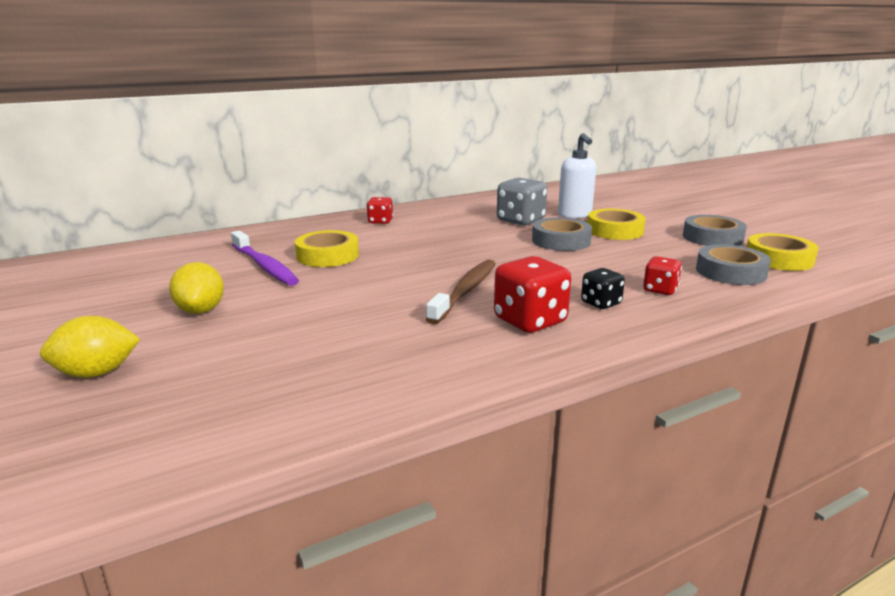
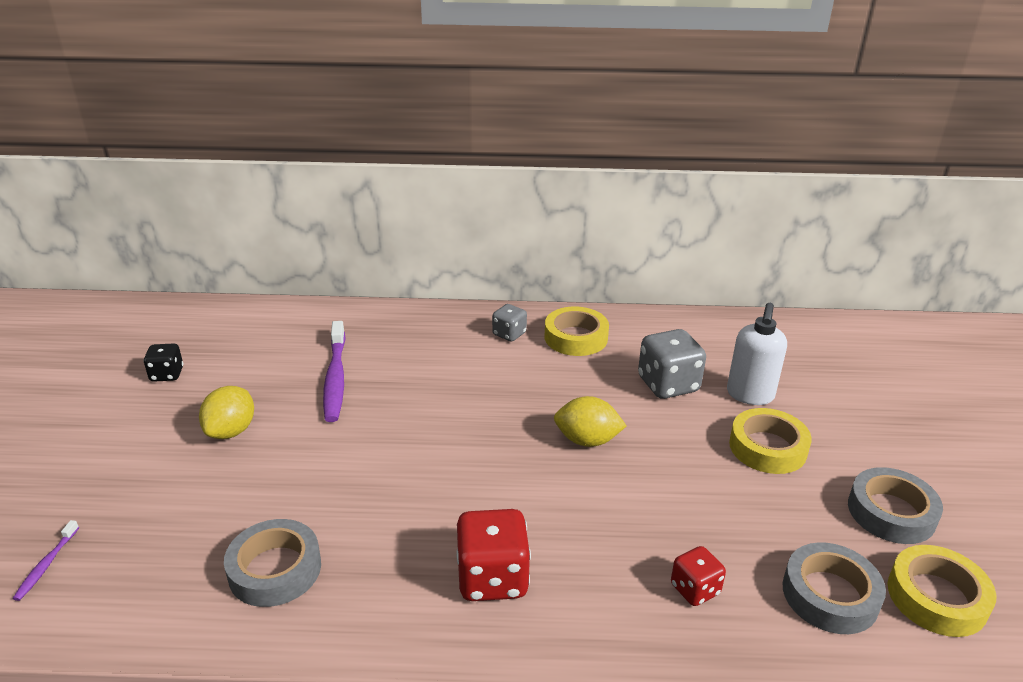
camera: 30 degrees right, 10 degrees up
(93, 434) = (46, 565): none -> purple toothbrush
(96, 373) = (101, 488): yellow lemon -> yellow lemon (587, 440)
(327, 255) = (404, 381): yellow tape -> yellow tape (576, 337)
(380, 221) = (509, 334): red dice -> grey dice
(465, 291) = (478, 498): brown toothbrush -> none
(561, 241) = (675, 444): grey tape -> grey tape (275, 569)
(601, 303) = (598, 582): black dice -> black dice (167, 374)

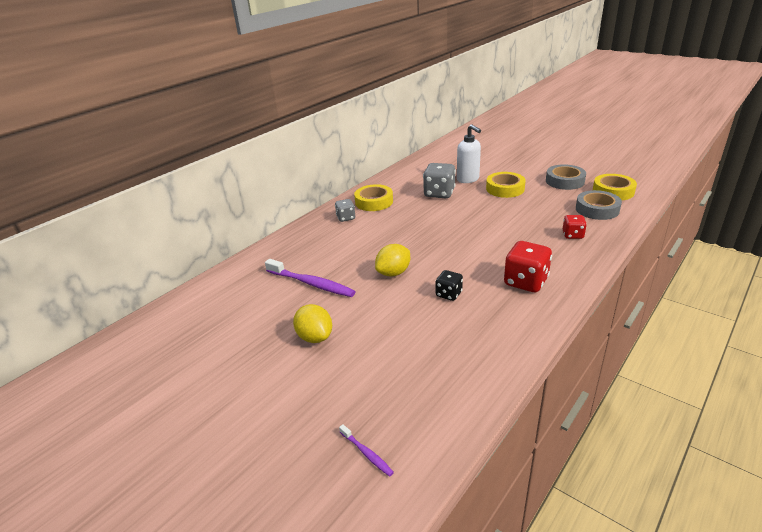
camera: 50 degrees left, 0 degrees up
(167, 374) = (214, 352): black dice -> black dice (448, 294)
(275, 569) = (460, 350): grey tape -> none
(587, 440) = (455, 226): yellow lemon -> yellow lemon (393, 273)

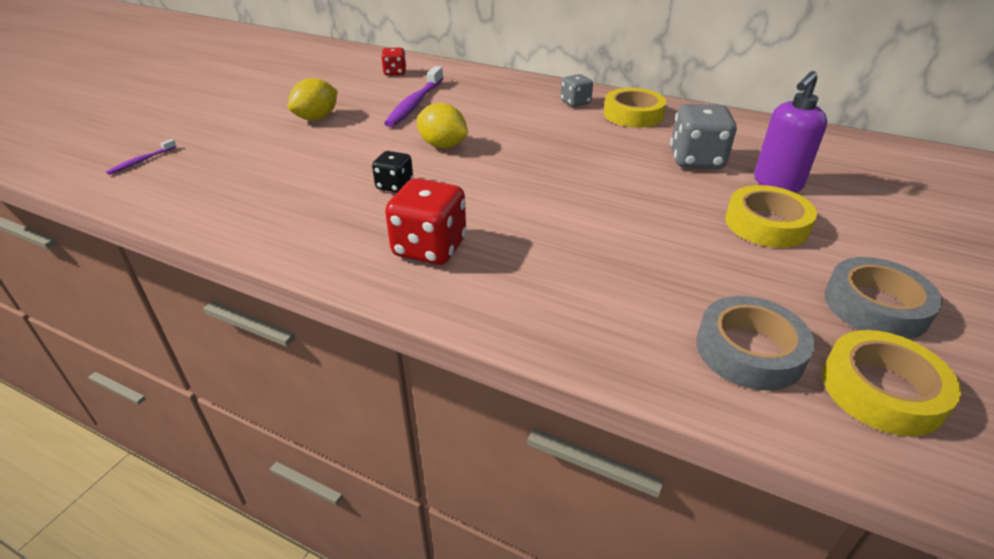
camera: 75 degrees right, 5 degrees up
(468, 179) = (777, 183): white soap dispenser -> purple soap dispenser
(572, 235) = (605, 306): red dice -> red dice (395, 73)

